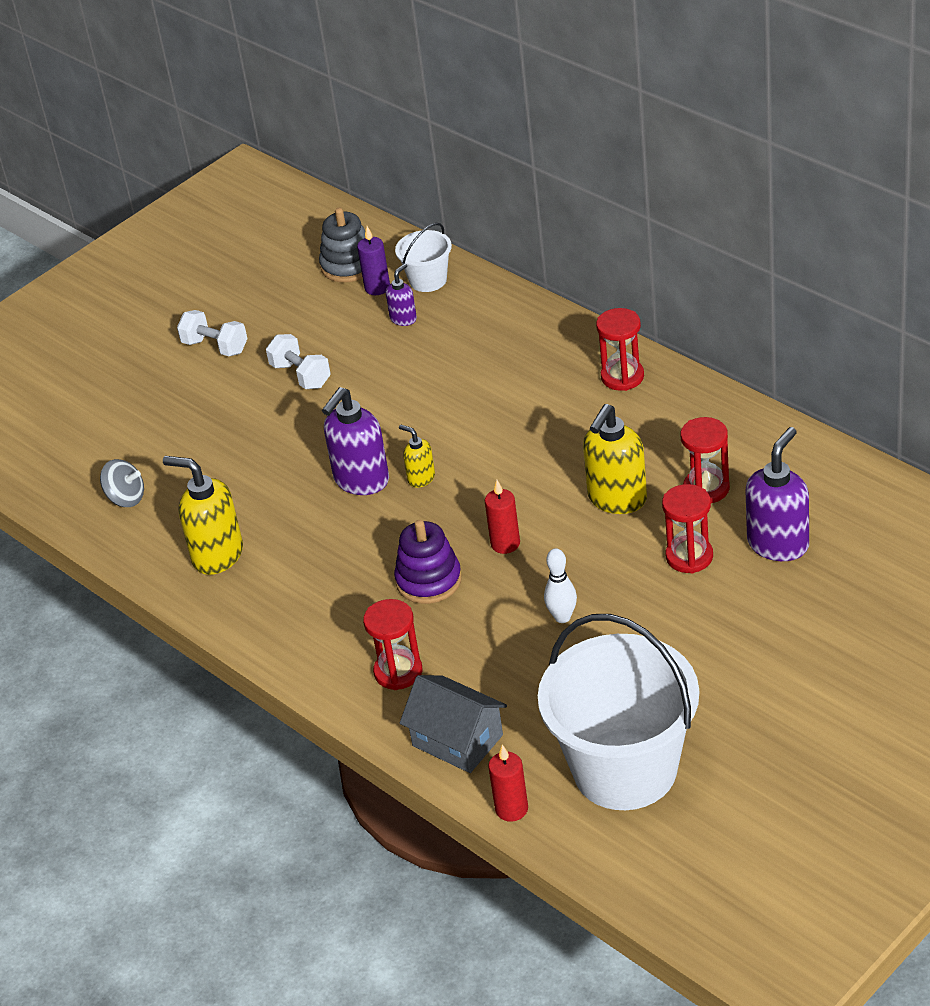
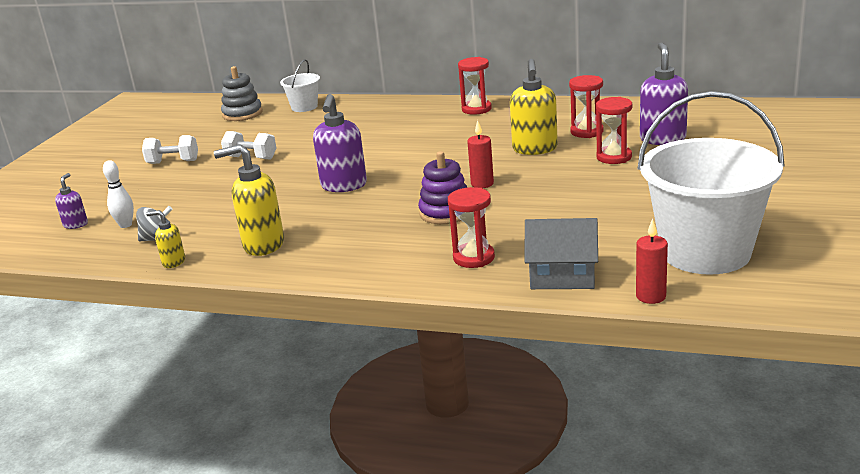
camera: 30 degrees left, 15 degrees down
(377, 288) = (272, 117): purple candle -> none
(403, 319) = (303, 122): purple soap dispenser -> purple soap dispenser (76, 224)
(421, 478) = (387, 174): yellow soap dispenser -> yellow soap dispenser (173, 262)
(562, 617) = (564, 201): white bowling pin -> white bowling pin (125, 225)

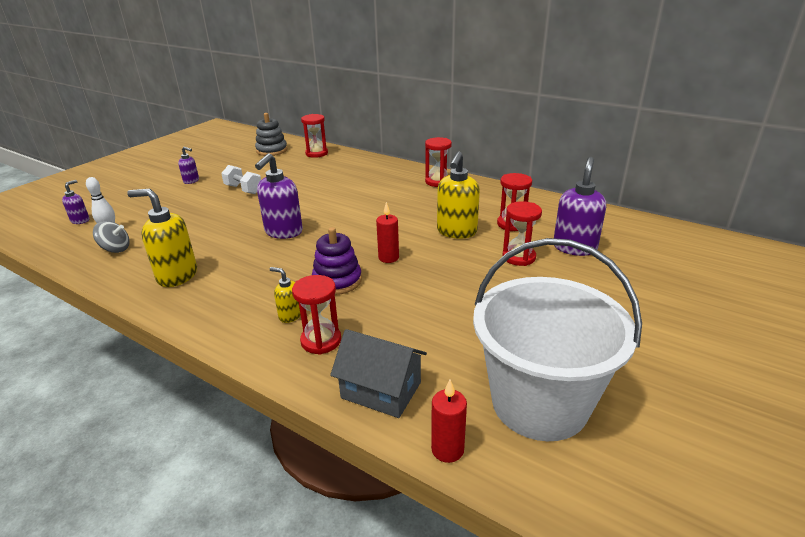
camera: 15 degrees right, 5 degrees up
(173, 162) = (191, 181): white dumbbell -> purple soap dispenser
(173, 262) = (103, 275): yellow soap dispenser -> yellow soap dispenser (290, 315)
(304, 107) = (316, 153): white bucket -> red hourglass

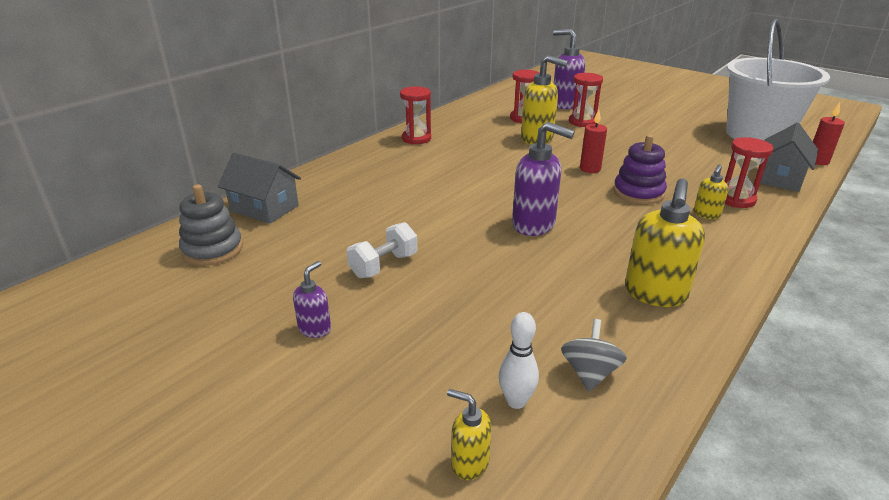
camera: 85 degrees left, 0 degrees up
(80, 220) = (469, 463): purple soap dispenser -> yellow soap dispenser
(316, 153) = (264, 208): red hourglass -> grey house

